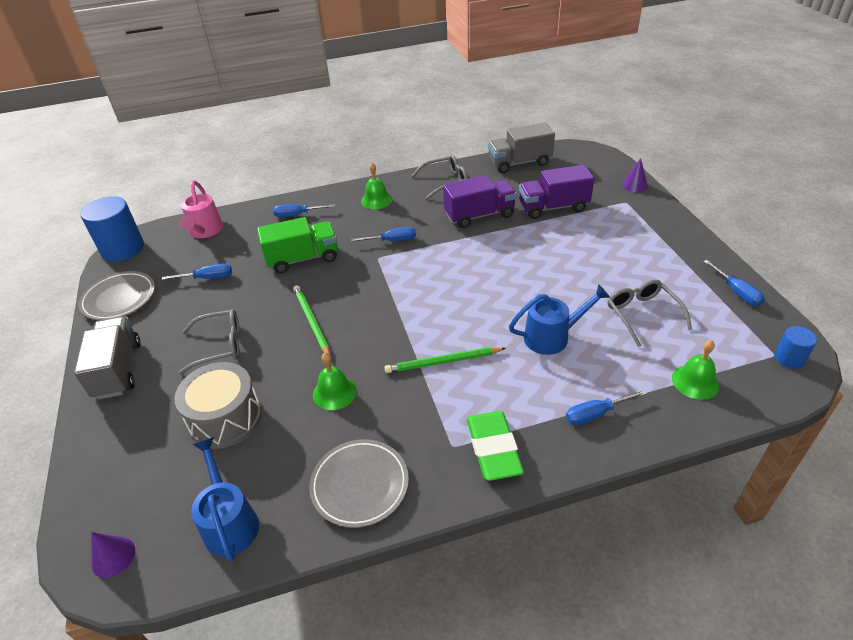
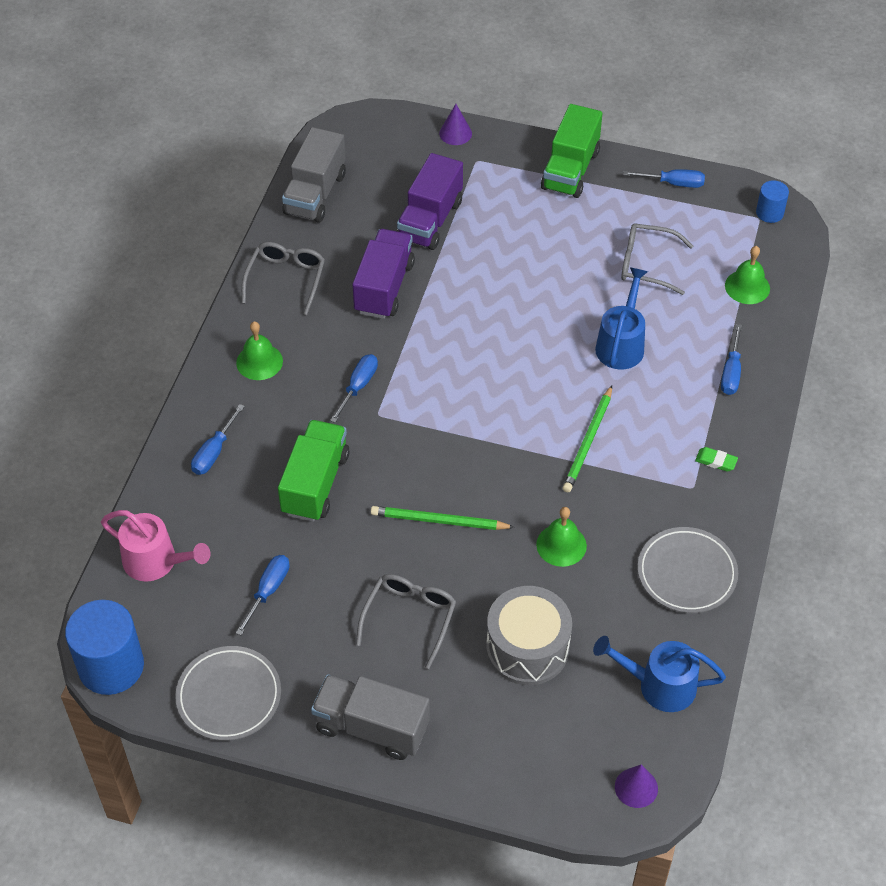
camera: 60 degrees left, 10 degrees up
(493, 448) = (716, 461): green eraser -> green eraser, size x0.45
(675, 240) = (570, 170): none -> green truck

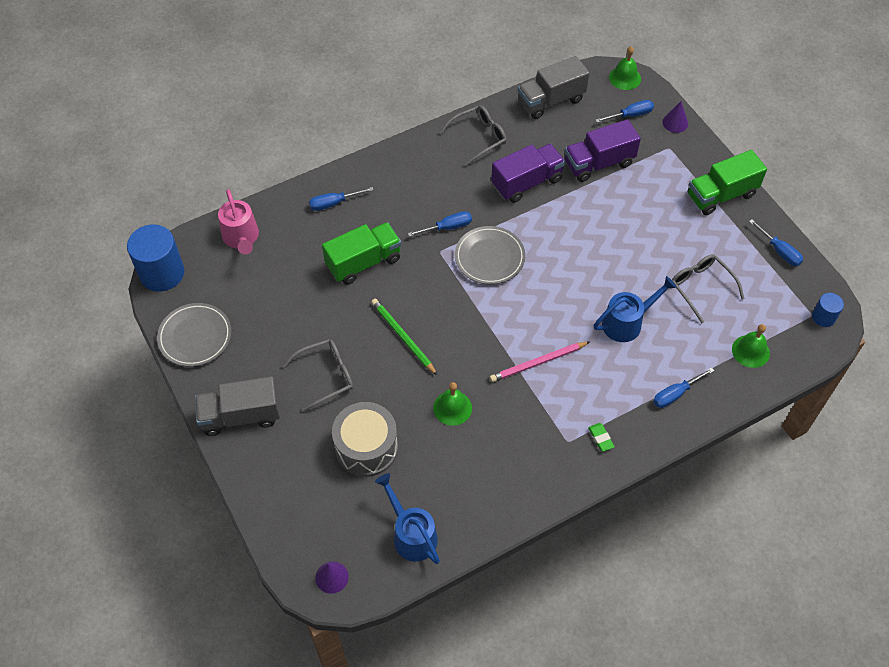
camera: 45 degrees right, 5 degrees up
(259, 361) = (412, 172): green bell -> green bell (625, 78)
(268, 590) = (275, 299): blue screwdriver -> blue screwdriver (631, 115)
(371, 727) = (241, 416): grey truck -> grey truck turned 75 degrees counterclockwise
(588, 441) = (538, 363): green pencil -> pink pencil
(686, 573) = (503, 487): grey plate -> grey plate (489, 258)

